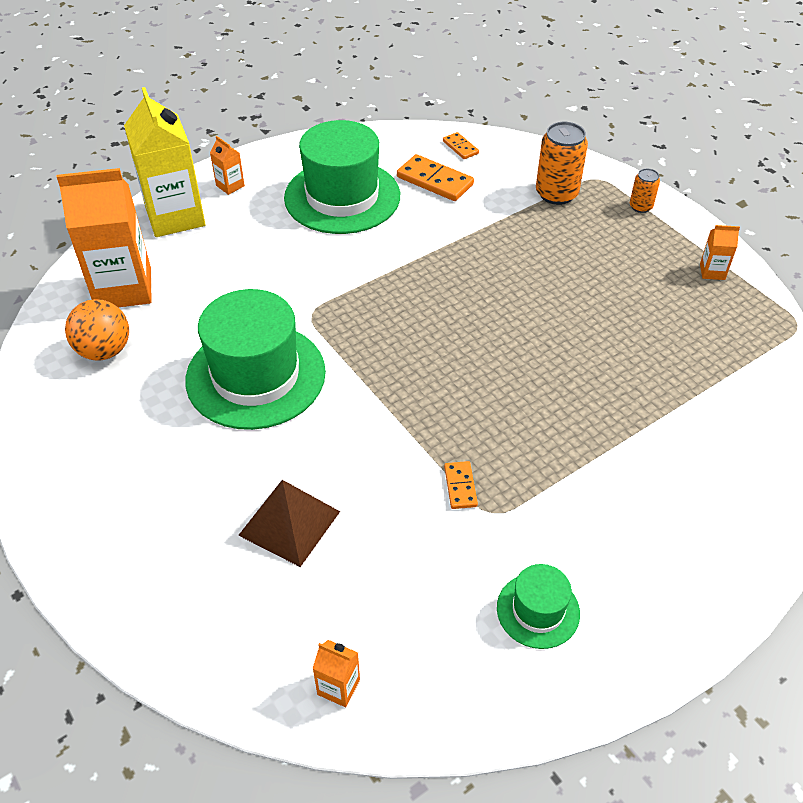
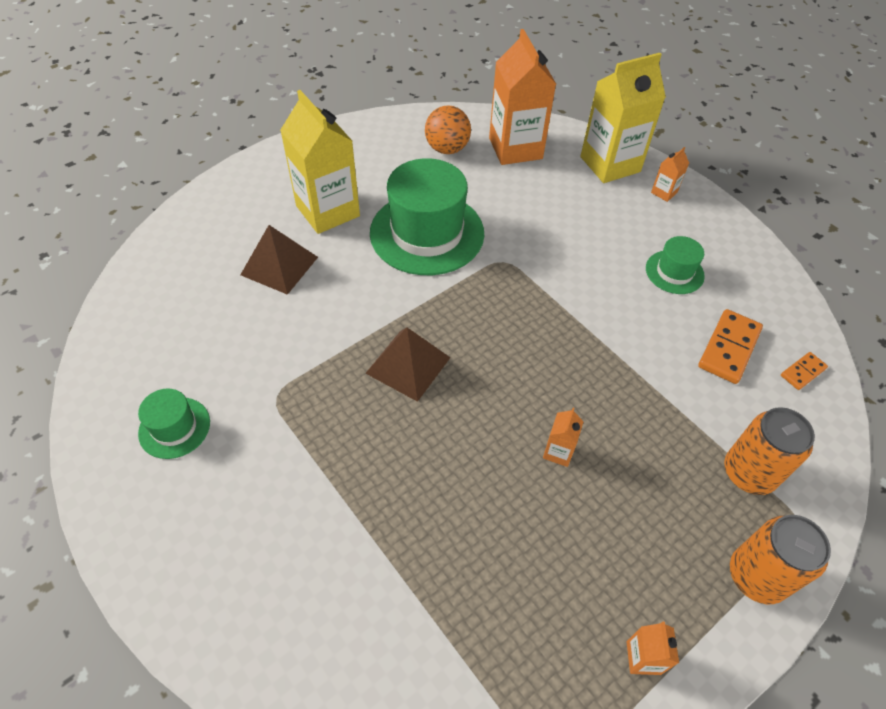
camera: 85 degrees right, 5 degrees up
(196, 474) = (328, 211): none -> yellow carton
(338, 687) = (139, 303): orange carton -> orange carton (558, 452)
(342, 197) = (674, 272): green hat -> green hat, size x0.49
(450, 397) = (408, 365): none -> brown pyramid
(460, 486) = (305, 373): orange domino -> none
(640, 206) = (756, 576): orange can -> orange can, size x1.85

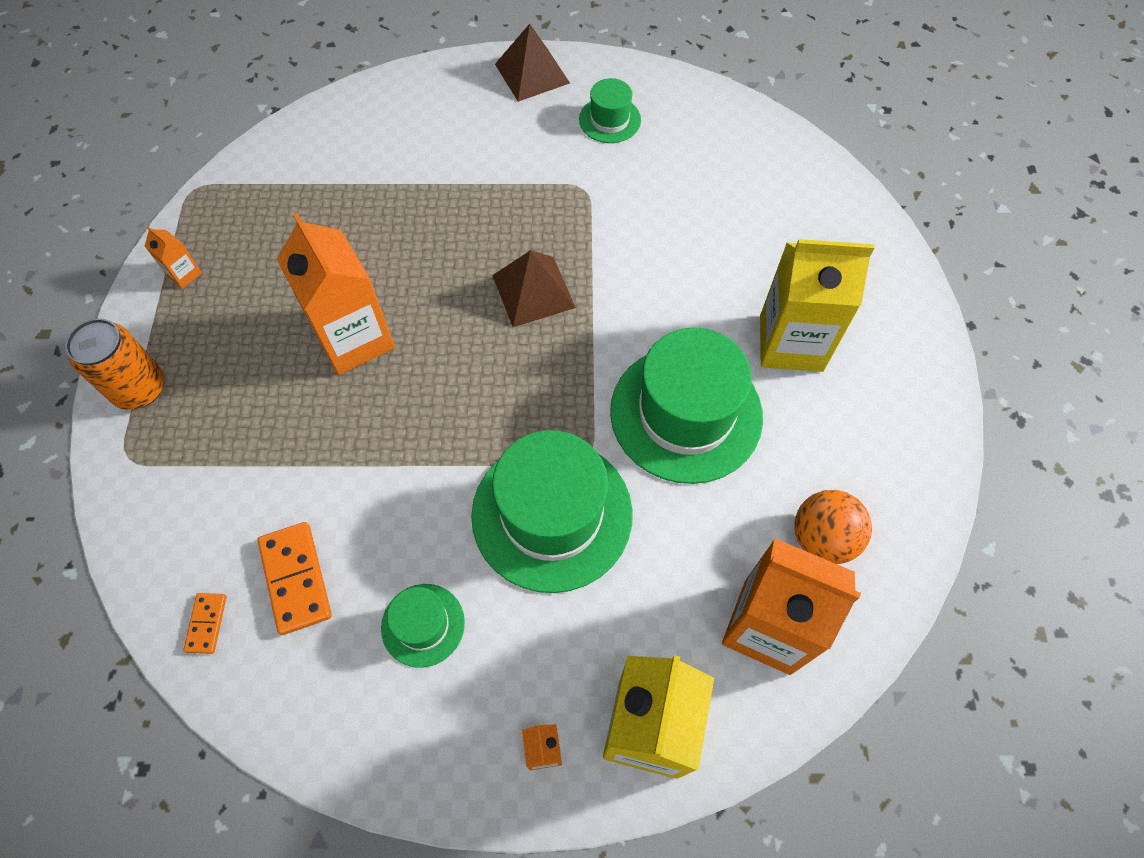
camera: 130 degrees right, 10 degrees up
(279, 266) = (737, 262): brown pyramid -> brown pyramid (532, 73)
(554, 256) = (552, 514): none -> green hat
(558, 452) = (354, 339): orange carton -> orange carton, size x2.36
(749, 473) = (194, 464): orange can -> none

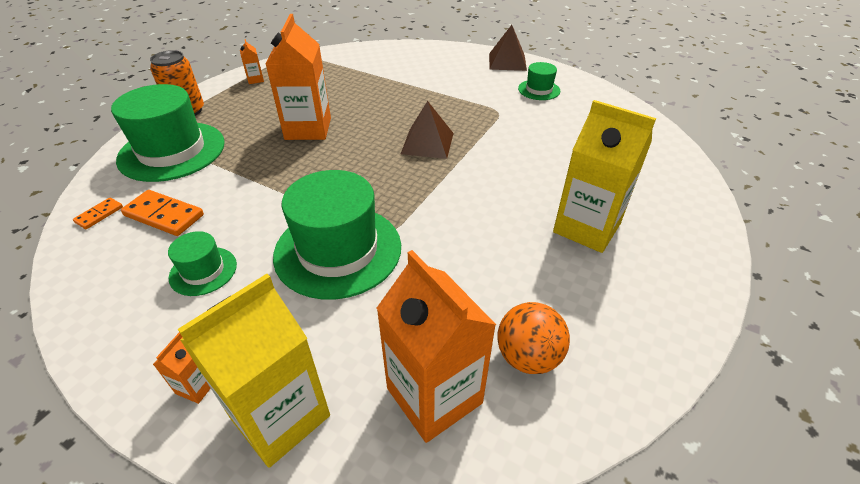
camera: 30 degrees right, 20 degrees down
(295, 579) = (164, 215): orange domino -> orange domino turned 75 degrees counterclockwise
(686, 413) = (476, 235): green hat -> green hat (172, 151)

